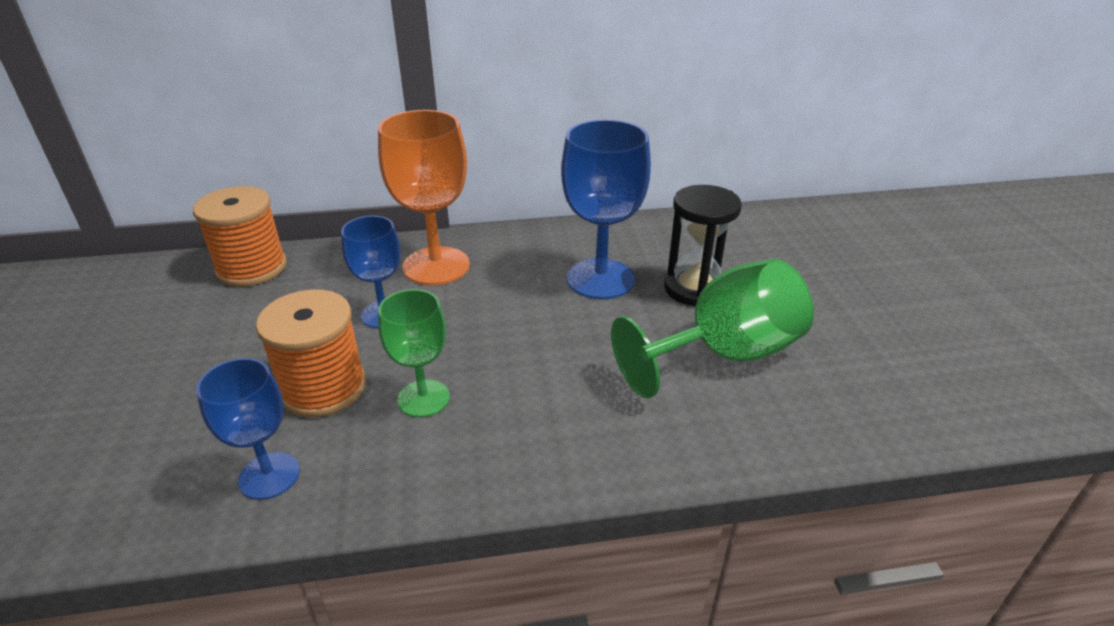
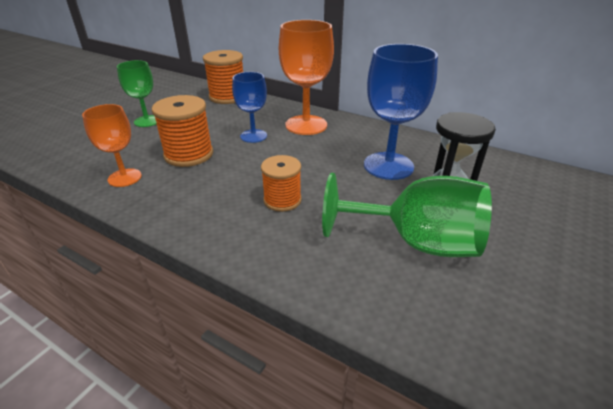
camera: 40 degrees right, 0 degrees up
(269, 475) = (124, 178): blue goblet -> orange goblet
(423, 398) = (220, 179): green goblet -> green goblet (147, 121)
(539, 383) = (282, 200): none -> orange spool

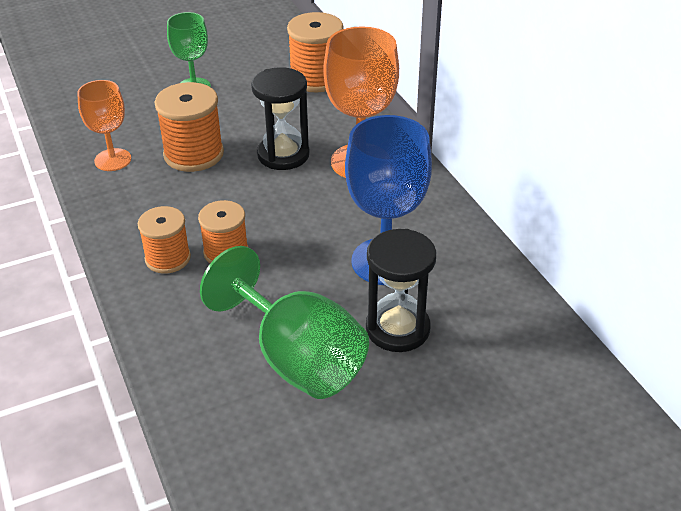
camera: 35 degrees right, 5 degrees up
(242, 221) = (168, 258): none -> orange spool
(253, 136) = (283, 155): blue goblet -> black hourglass

